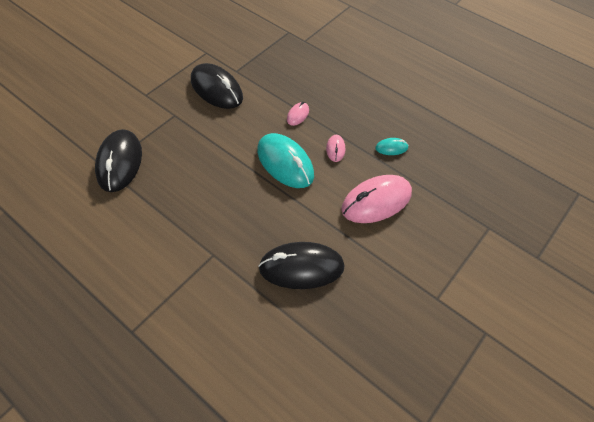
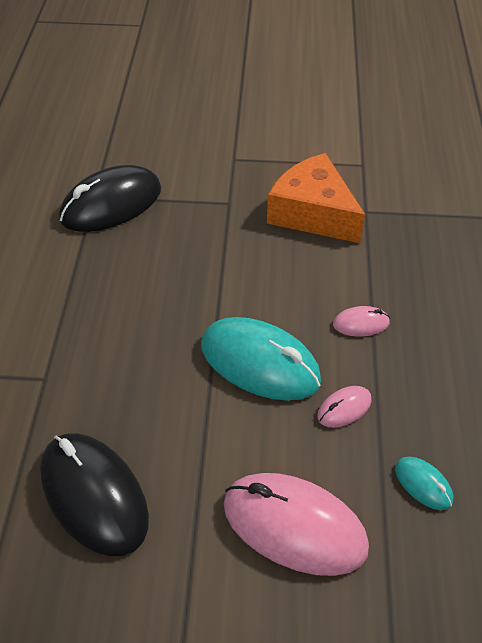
camera: 55 degrees right, 5 degrees down
(216, 89) = (312, 213): black mouse -> orange cheese
(285, 163) = (260, 363): turquoise mouse -> turquoise mouse turned 75 degrees counterclockwise

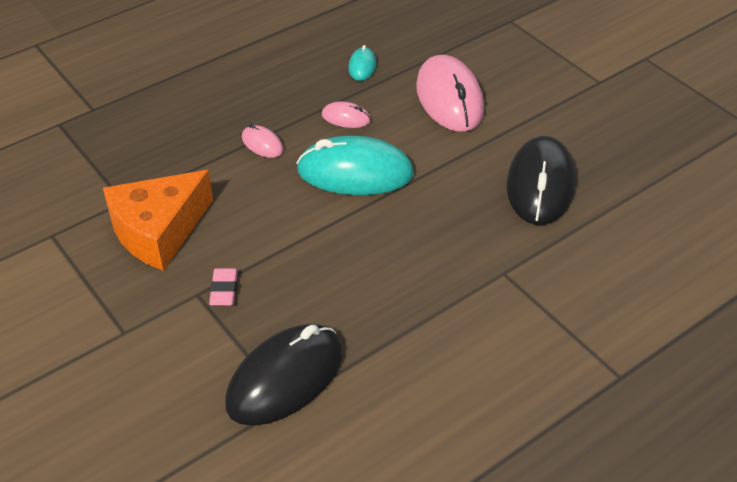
camera: 130 degrees left, 5 degrees down
(111, 204) = (285, 378): black mouse -> black mouse turned 60 degrees counterclockwise
(217, 216) = (224, 290): none -> pink eraser
(260, 363) = (355, 173): turquoise mouse -> turquoise mouse turned 75 degrees counterclockwise
(312, 213) = (158, 231): orange cheese -> orange cheese turned 45 degrees clockwise

